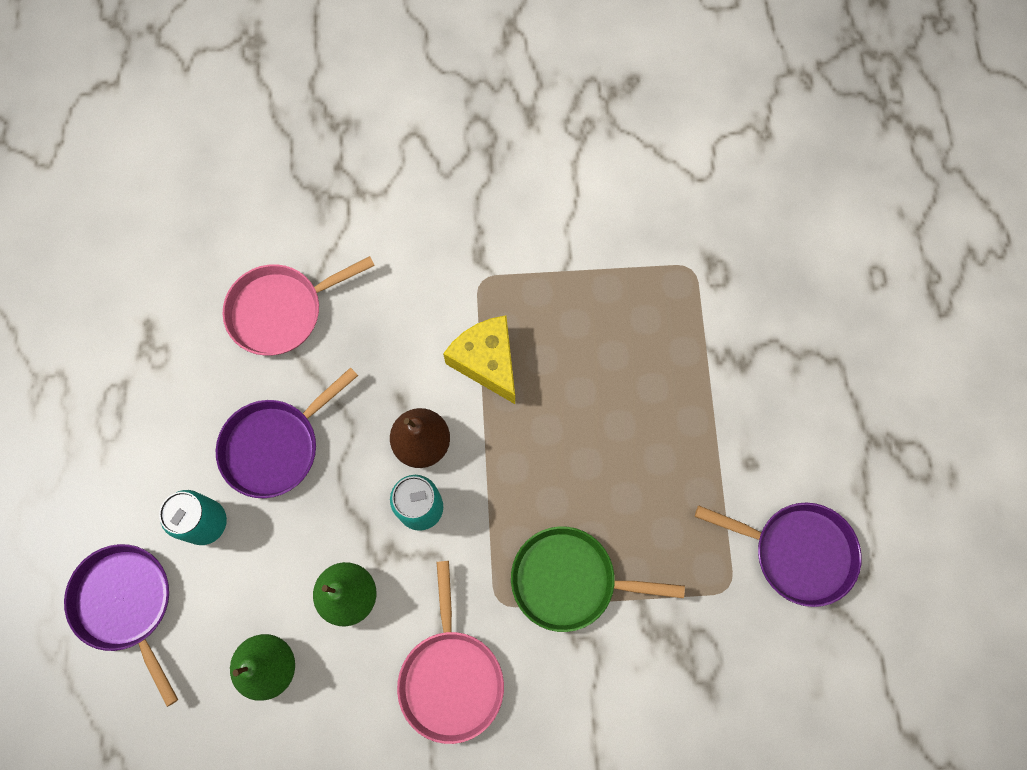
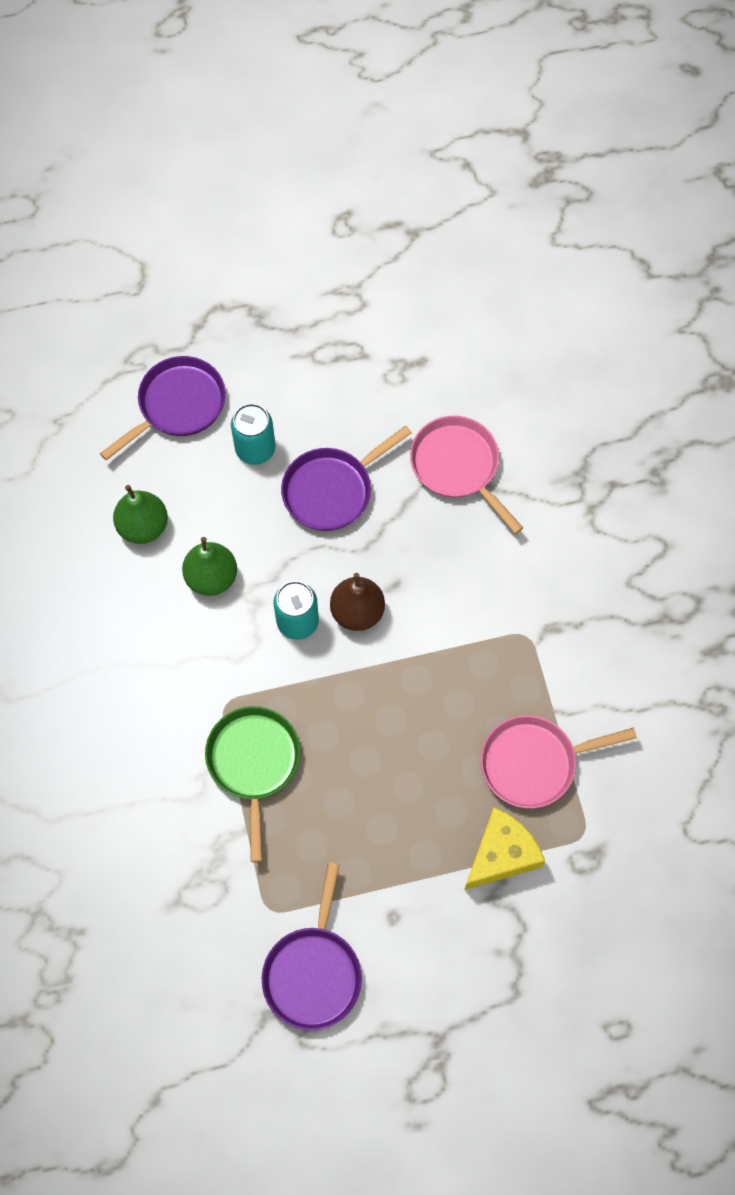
camera: 80 degrees right, 5 degrees down
(276, 446) = (332, 490): purple pan -> purple pan turned 75 degrees counterclockwise
(451, 677) = (154, 675): pink pan -> pink pan (534, 763)
(487, 362) = (446, 654): yellow cheese -> yellow cheese (501, 854)

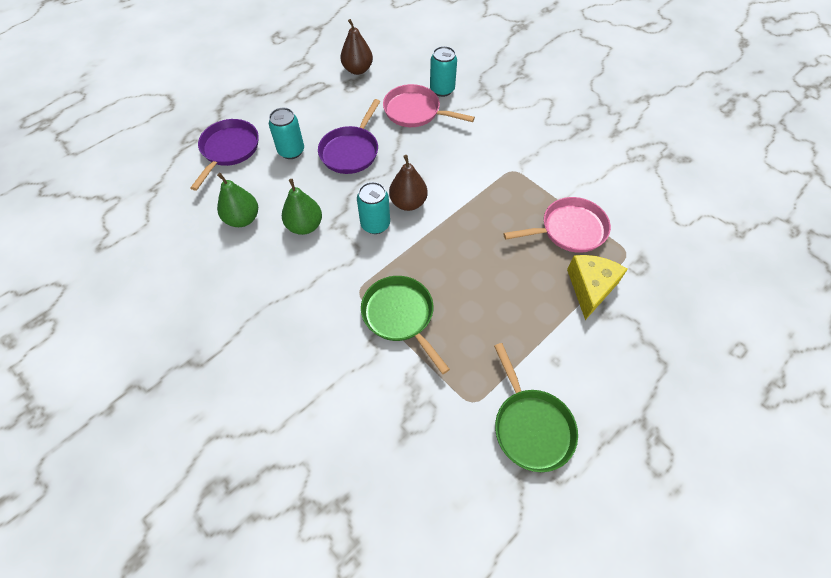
camera: 30 degrees left, 10 degrees down
(313, 971) = (531, 426): purple pan -> green pan
(423, 347) = (357, 70): none -> brown pear
(520, 446) = (442, 90): none -> turquoise can
(534, 763) = (569, 230): pink pan -> pink pan turned 150 degrees counterclockwise

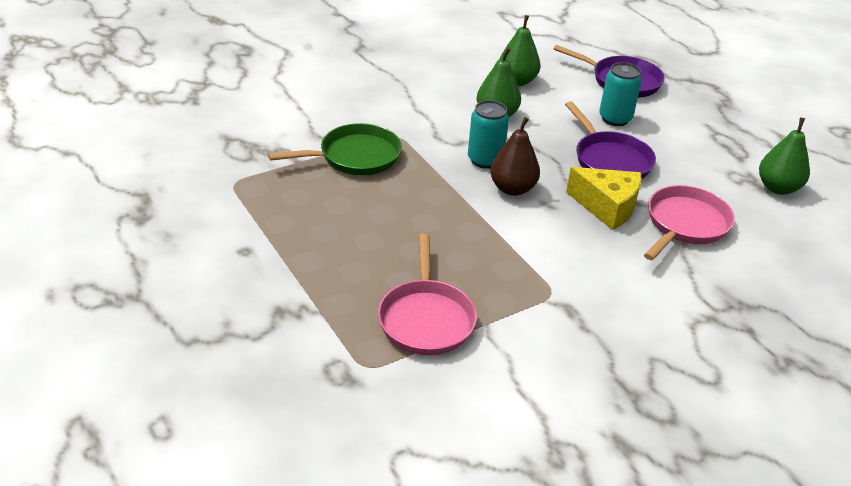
camera: 100 degrees right, 20 degrees down
(351, 151) = (610, 160): purple pan -> purple pan turned 150 degrees counterclockwise
(357, 70) = (778, 188): brown pear -> green pear
(442, 90) = (736, 260): turquoise can -> none
(531, 426) = (185, 213): green pan -> none
(590, 288) = (325, 310): yellow cheese -> yellow cheese (607, 207)

